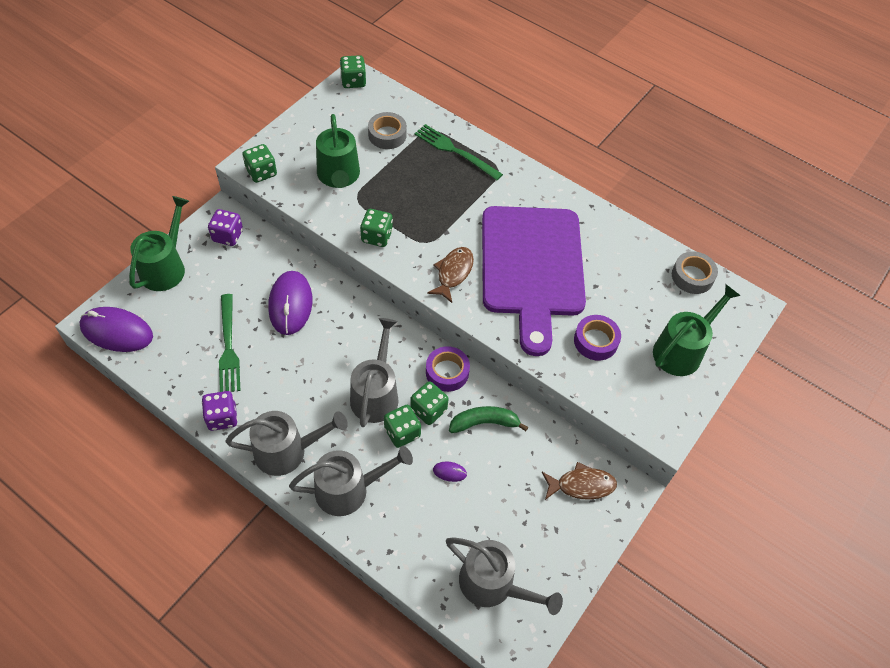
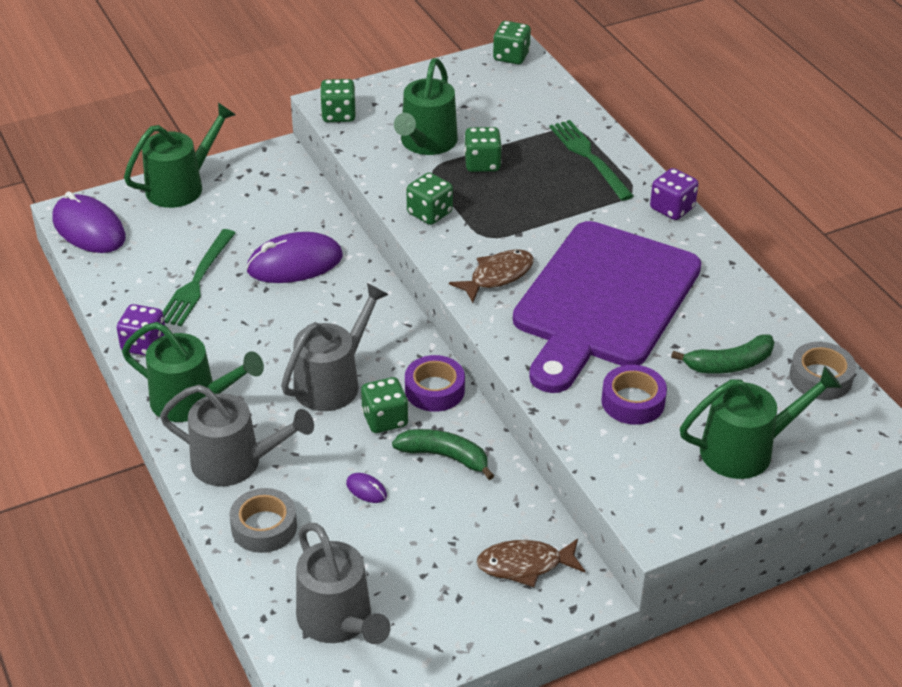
camera: 30 degrees right, 15 degrees down
(228, 236) = (270, 177): purple dice -> purple dice (672, 208)
(287, 451) = (192, 401): grey watering can -> green watering can
(290, 304) = (295, 263): purple mouse -> purple mouse turned 45 degrees clockwise
(387, 135) = (514, 119): grey tape -> grey tape (264, 527)
(402, 432) = (337, 430): green dice -> green dice (482, 164)
(581, 485) = (525, 565): brown fish -> brown fish turned 150 degrees clockwise
(635, 288) = (729, 364): none -> green banana

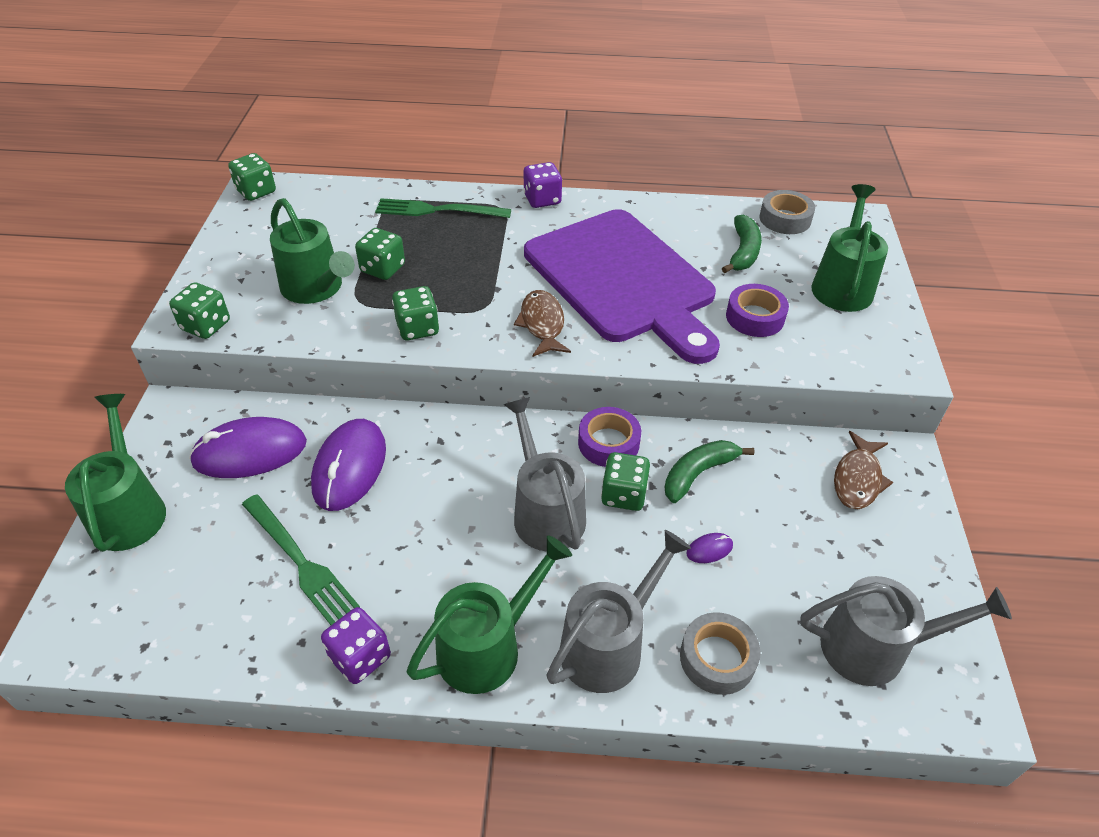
camera: 60 degrees left, 5 degrees up
(89, 229) = (105, 633): purple mouse -> purple mouse (250, 452)

